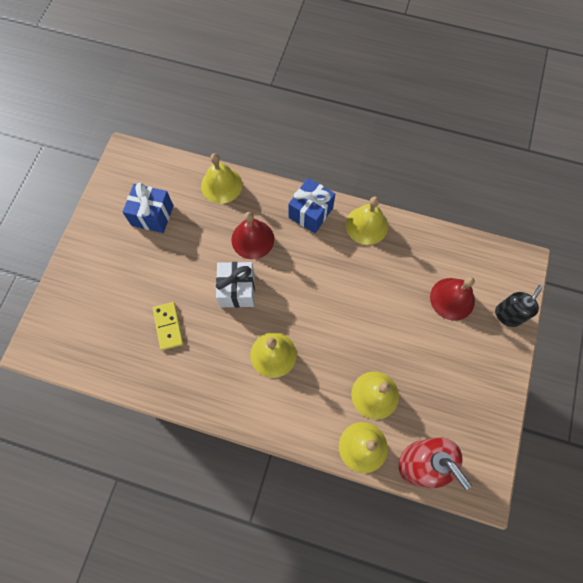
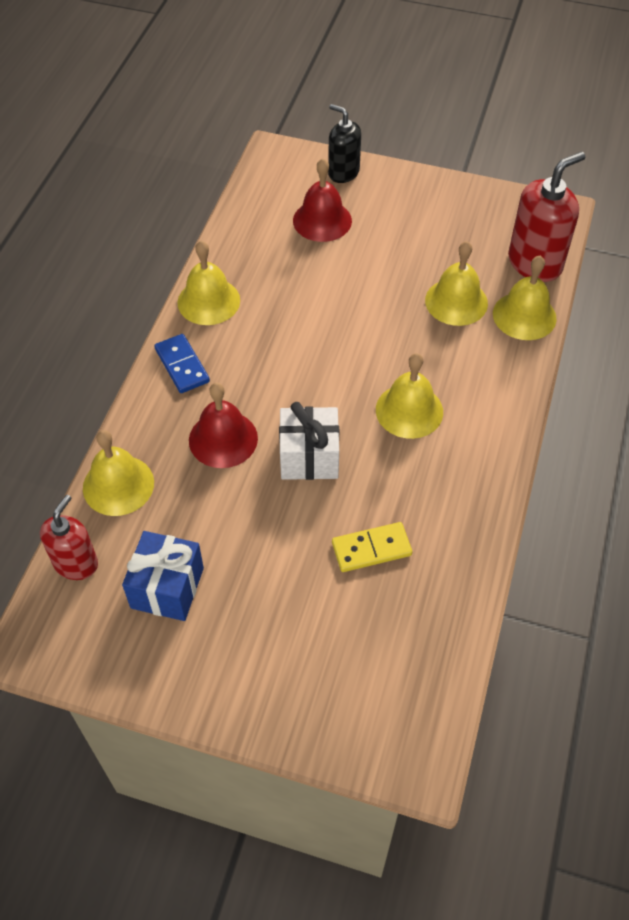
camera: 90 degrees left, 15 degrees down
(171, 169) = (76, 563): none -> red soap dispenser
(310, 212) = (182, 365): blue gift -> blue domino

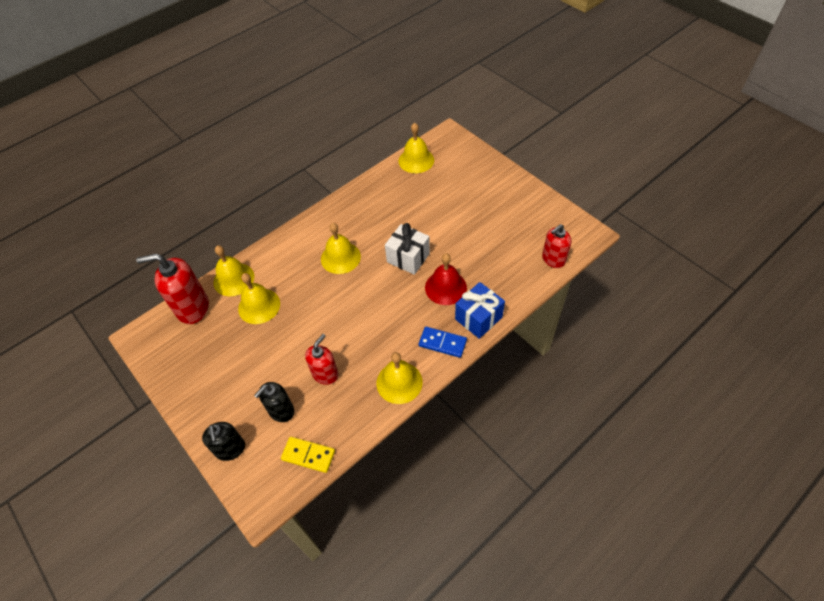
camera: 145 degrees left, 0 degrees up
(118, 485) = (514, 288): yellow bell -> yellow bell (416, 160)
(167, 588) = (513, 230): blue gift -> blue gift (478, 318)
(182, 365) = (442, 343): blue domino -> blue domino turned 75 degrees counterclockwise
(304, 271) = (325, 374): none -> red soap dispenser
(322, 220) = (281, 411): red bell -> black soap dispenser
(371, 549) = (410, 206): yellow domino -> yellow domino (308, 455)

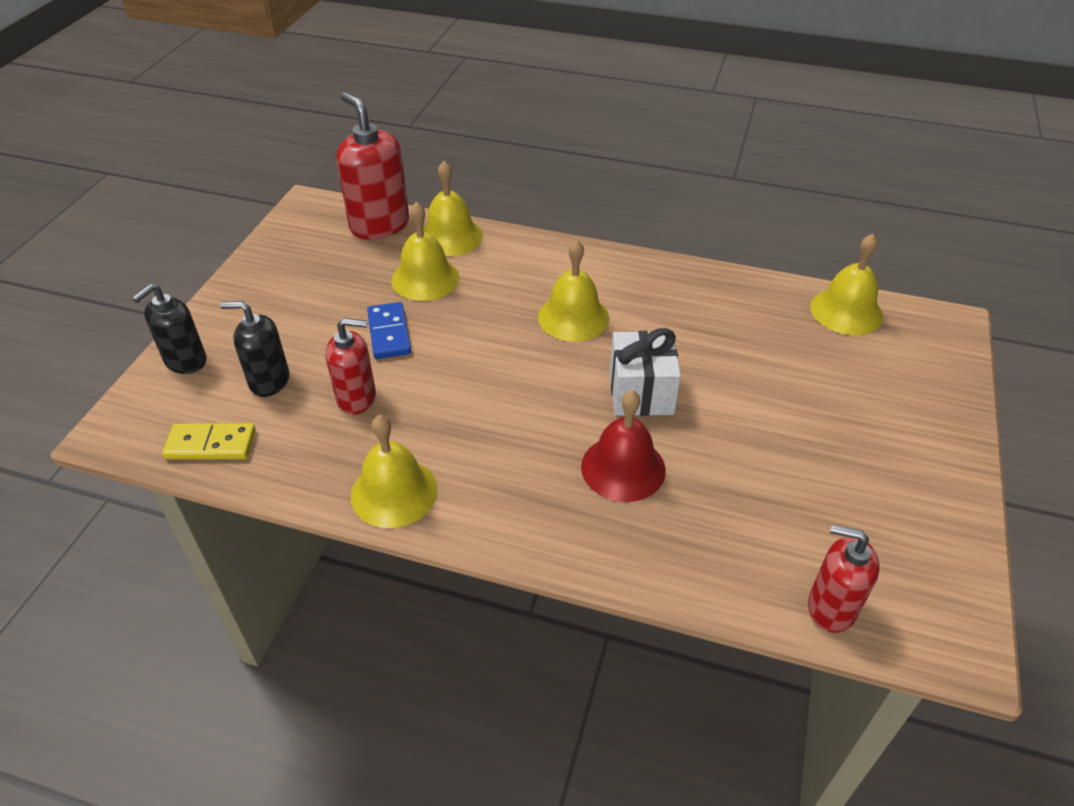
camera: 55 degrees right, 10 degrees down
(308, 455) = (211, 444): yellow domino -> yellow domino turned 75 degrees counterclockwise
(442, 343) = (507, 515): blue domino -> blue domino (389, 333)
(478, 318) = (596, 544): blue gift -> none

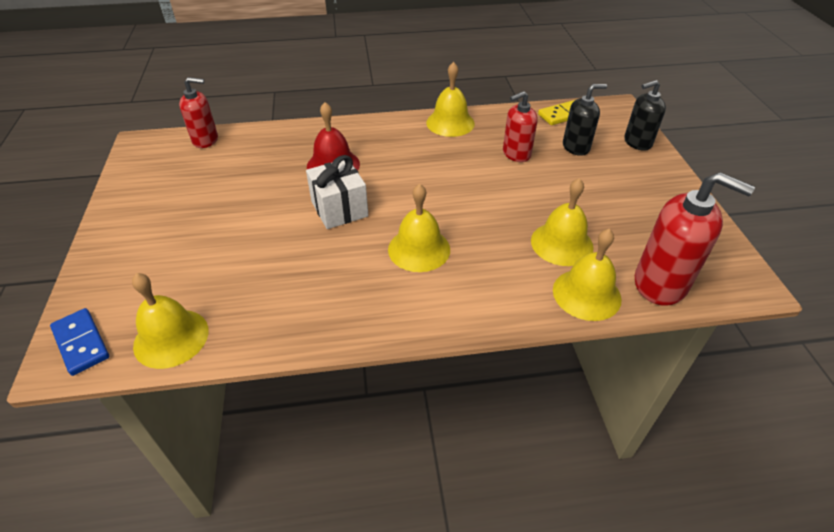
camera: 155 degrees right, 0 degrees up
(185, 361) = (637, 142): black soap dispenser -> black soap dispenser turned 120 degrees counterclockwise
(389, 333) = (540, 194): blue domino -> blue domino (81, 343)

